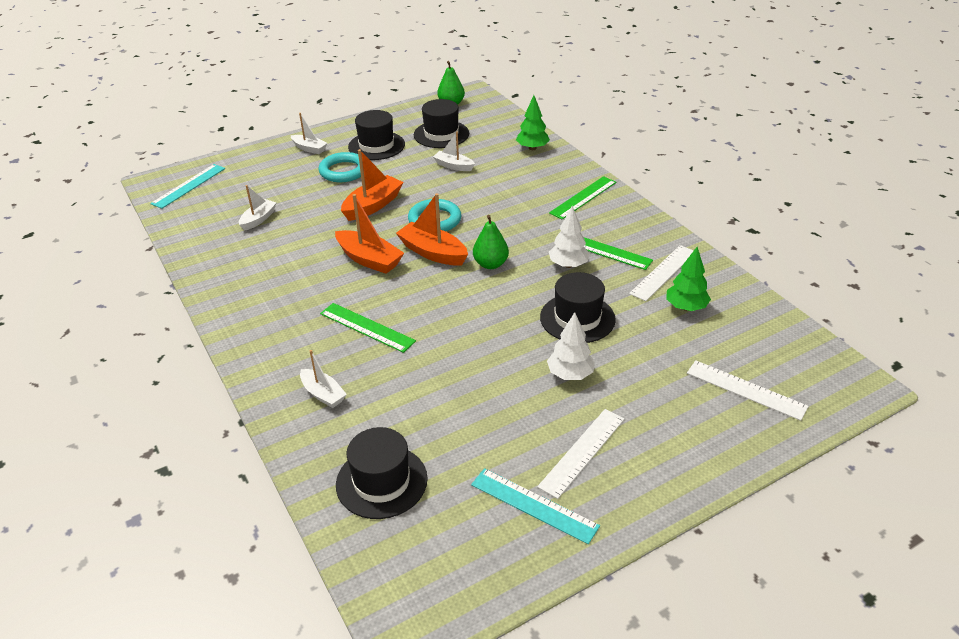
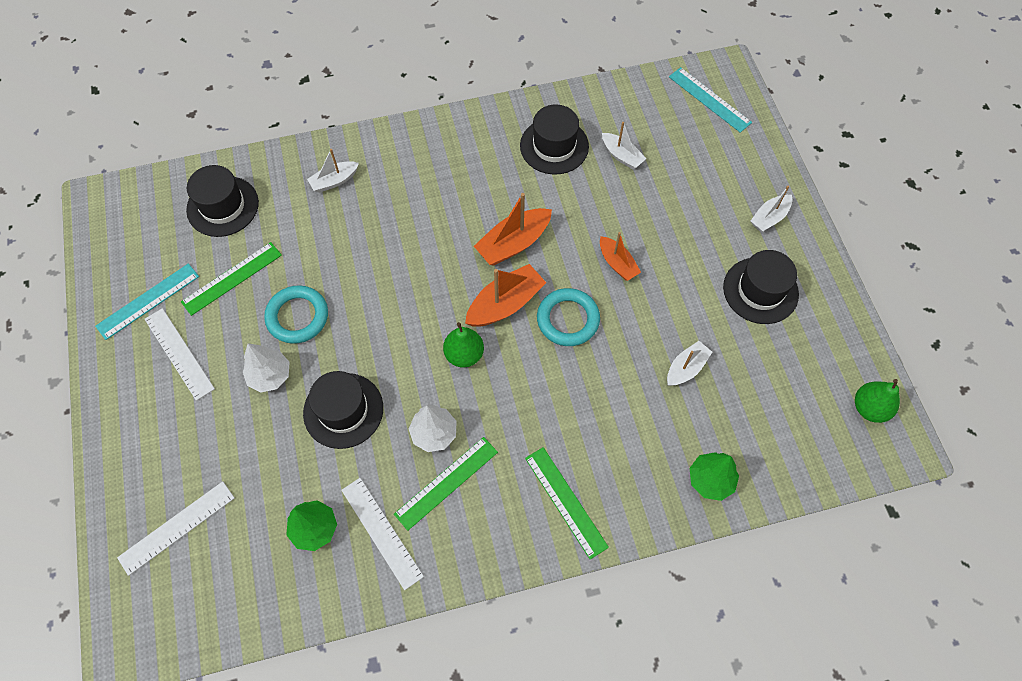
camera: 105 degrees right, 25 degrees up
(343, 171) = (704, 246): turquoise ring -> turquoise ring (297, 317)
(367, 327) = (406, 225): green ruler -> green ruler (232, 278)
(373, 205) = (617, 263): orange boat -> orange boat, size x0.63
(441, 134) = (776, 373): black hat -> black hat (554, 146)

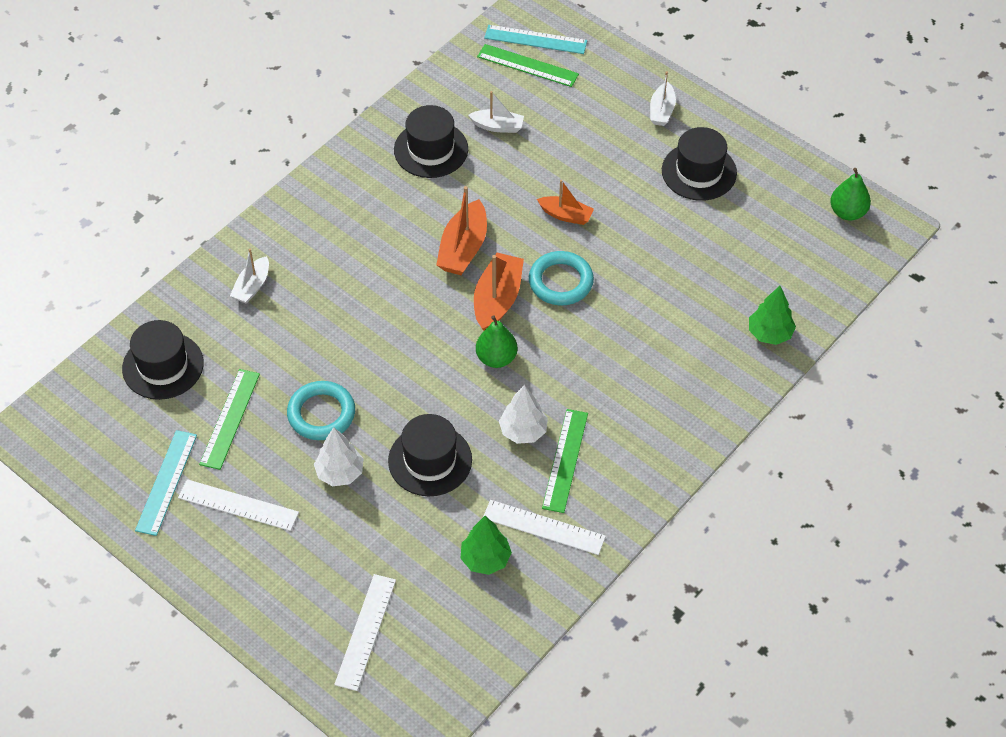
camera: 35 degrees left, 10 degrees down
(565, 502) = (672, 416): green ruler -> green ruler (527, 65)
(686, 368) = (686, 263): white boat -> none

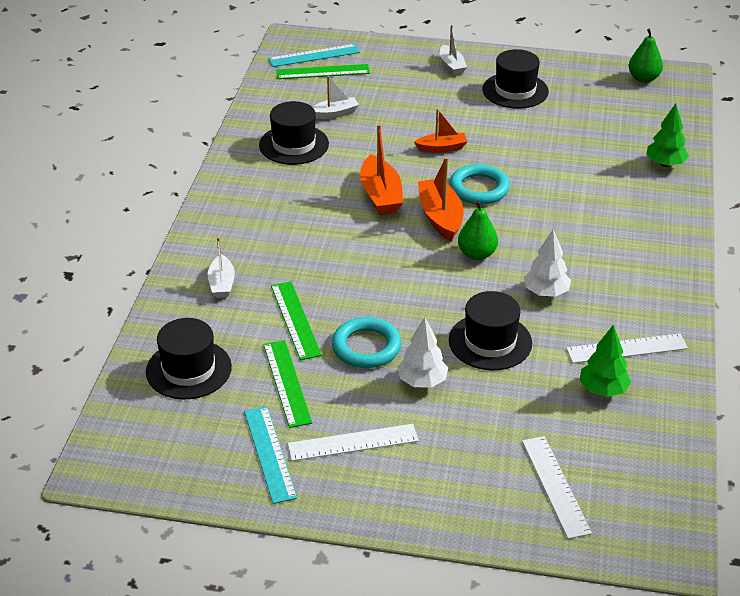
camera: 30 degrees left, 15 degrees down
(565, 460) = (598, 298): green ruler -> green ruler (295, 320)

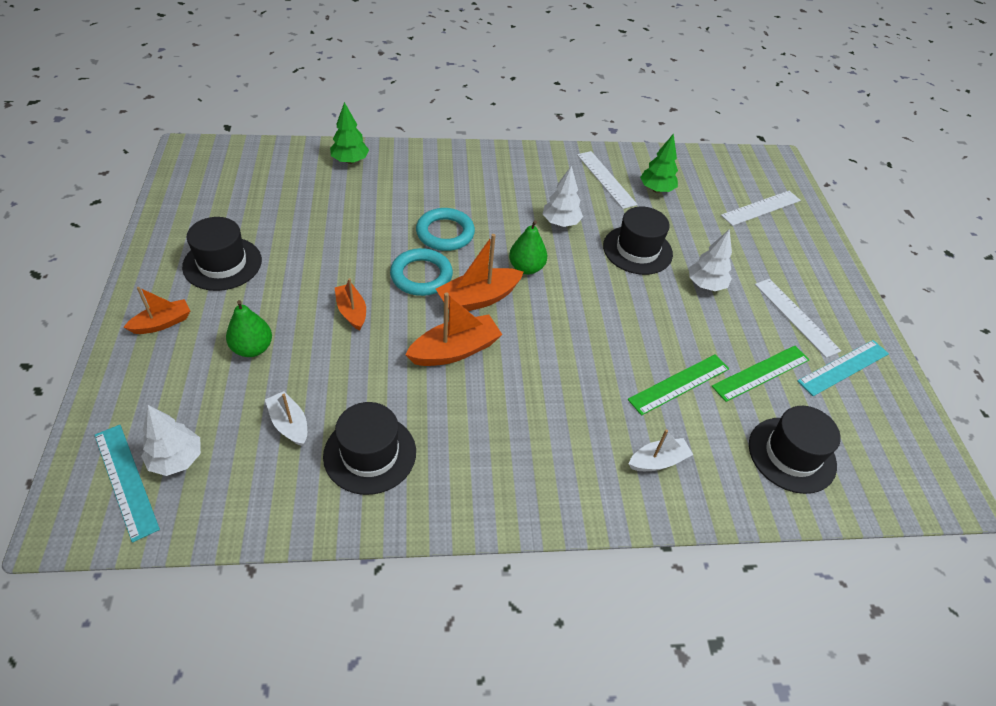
camera: 110 degrees left, 10 degrees up
(323, 72) = (176, 459): green ruler -> white tree
(366, 347) = (686, 326): turquoise ring -> turquoise ring (445, 233)
(452, 66) = (162, 323): white boat -> orange boat
(643, 78) = (194, 174): green pear -> green pear (252, 348)

